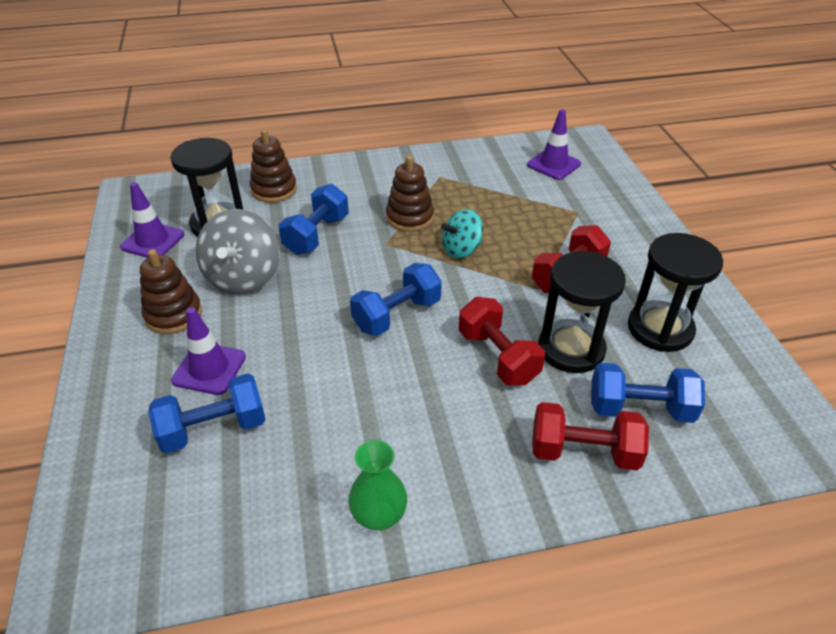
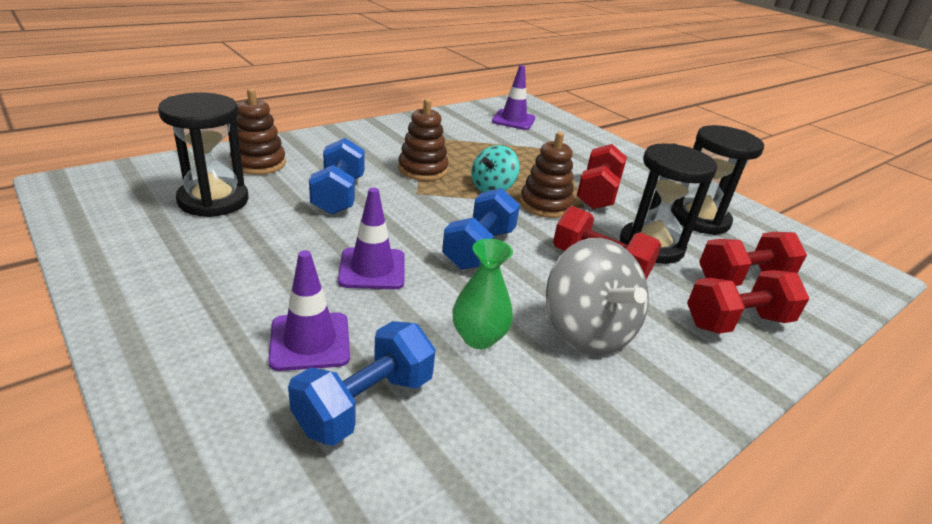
camera: 30 degrees left, 10 degrees down
(152, 241) = (134, 227): purple traffic cone -> purple traffic cone (372, 269)
(173, 314) = (219, 296): brown stacking toy -> brown stacking toy (545, 205)
(244, 278) = (284, 244): grey spinning top -> grey spinning top (587, 331)
(379, 515) = (622, 434): green vase -> green vase (478, 338)
(640, 409) = (743, 278): blue dumbbell -> red dumbbell

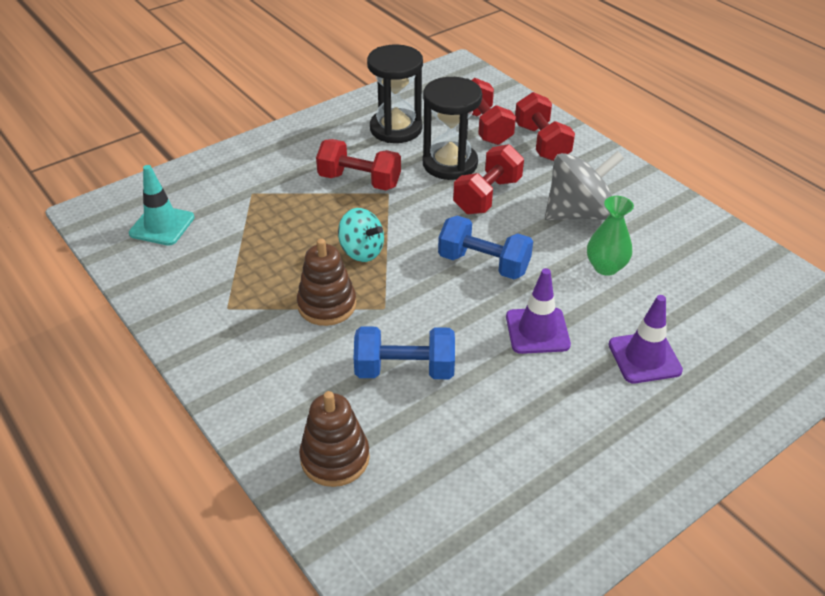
camera: 85 degrees left, 10 degrees up
(213, 200) = (442, 478): black hourglass -> none
(365, 403) = (692, 321): blue dumbbell -> none
(513, 120) = (162, 225): purple traffic cone -> turquoise traffic cone
(545, 205) = (391, 217): brown stacking toy -> none

